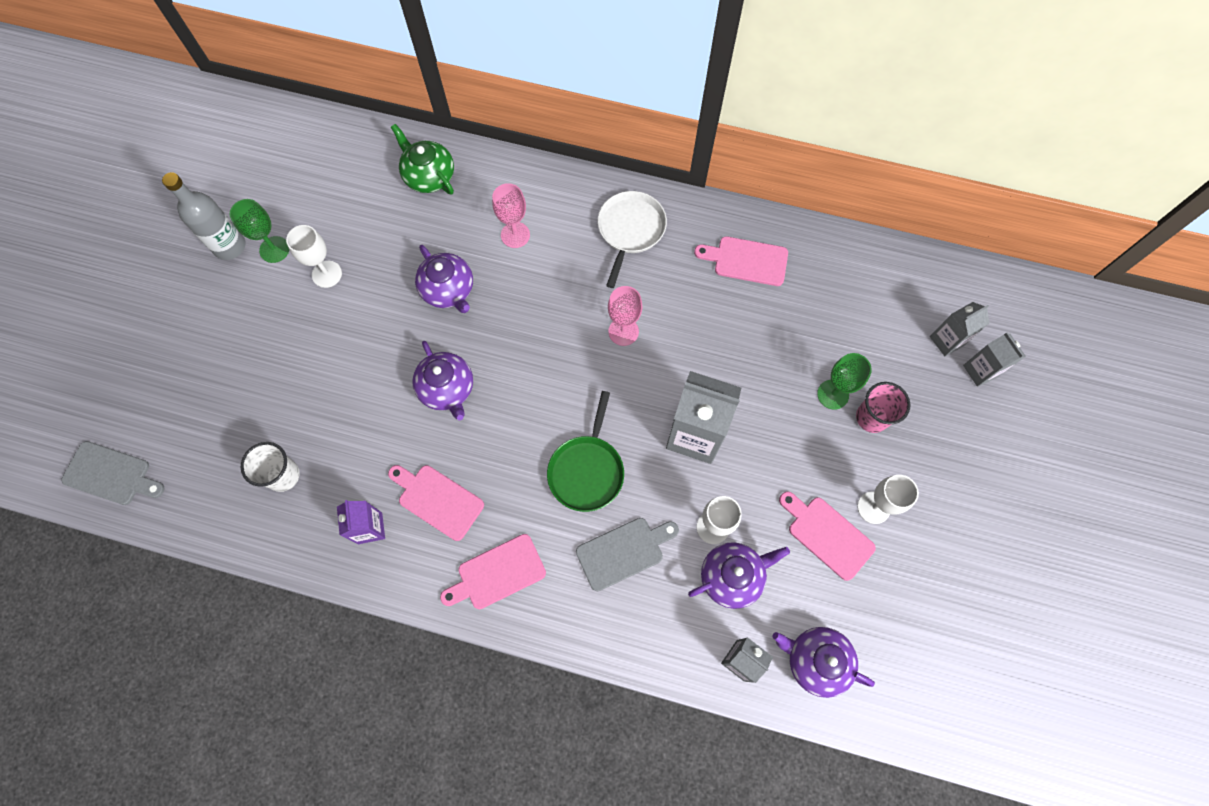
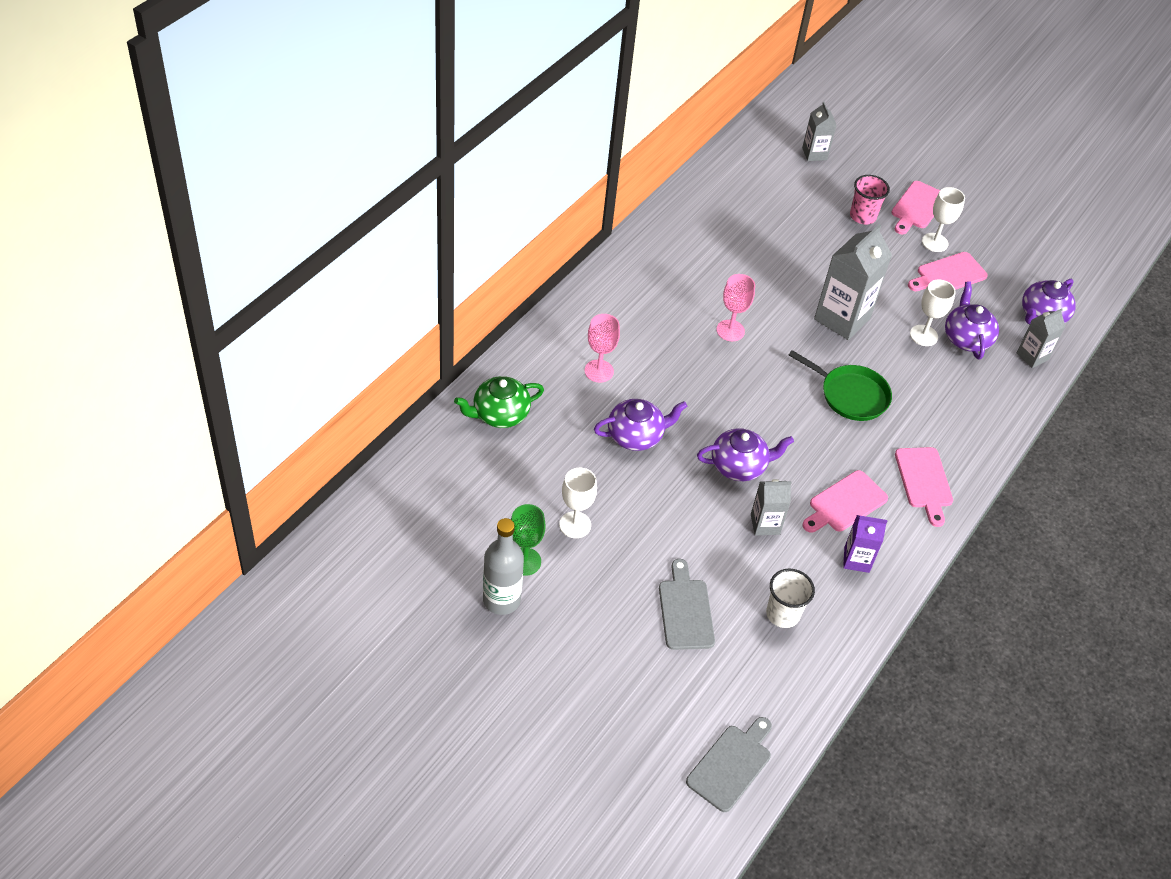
camera: 75 degrees left, 20 degrees down
(623, 552) = (928, 395): grey cutting board -> grey cutting board (685, 610)
(630, 230) = (631, 293): white pan -> none
(746, 260) = (696, 233): pink cutting board -> pink cutting board (917, 207)
(833, 394) = (836, 229): green goblet -> none
(980, 371) = (845, 147): grey carton -> grey carton (765, 524)

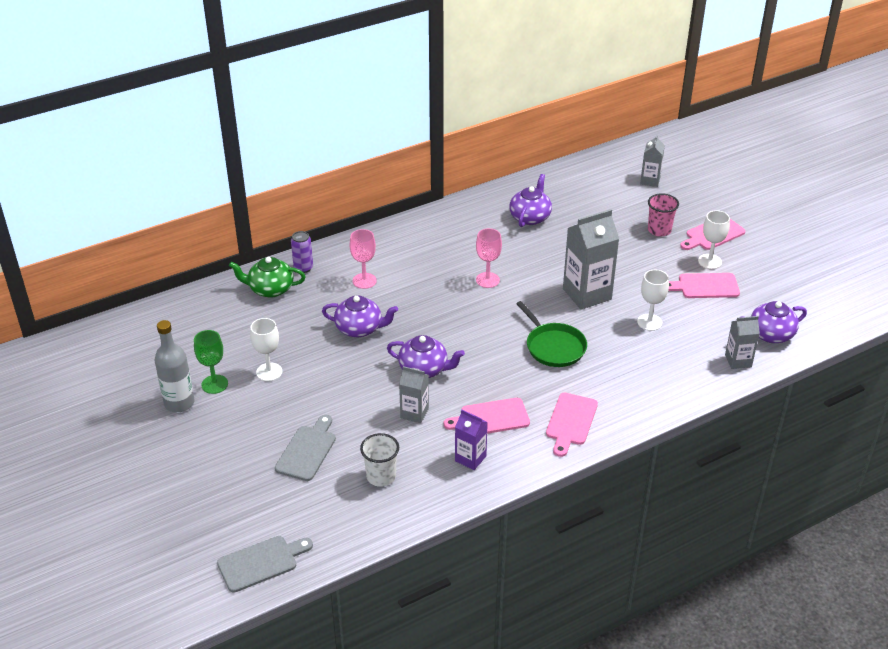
camera: 30 degrees right, 10 degrees down
(518, 374) = (303, 268): none -> purple can
(966, 338) = (686, 333): purple teapot -> purple teapot (530, 217)

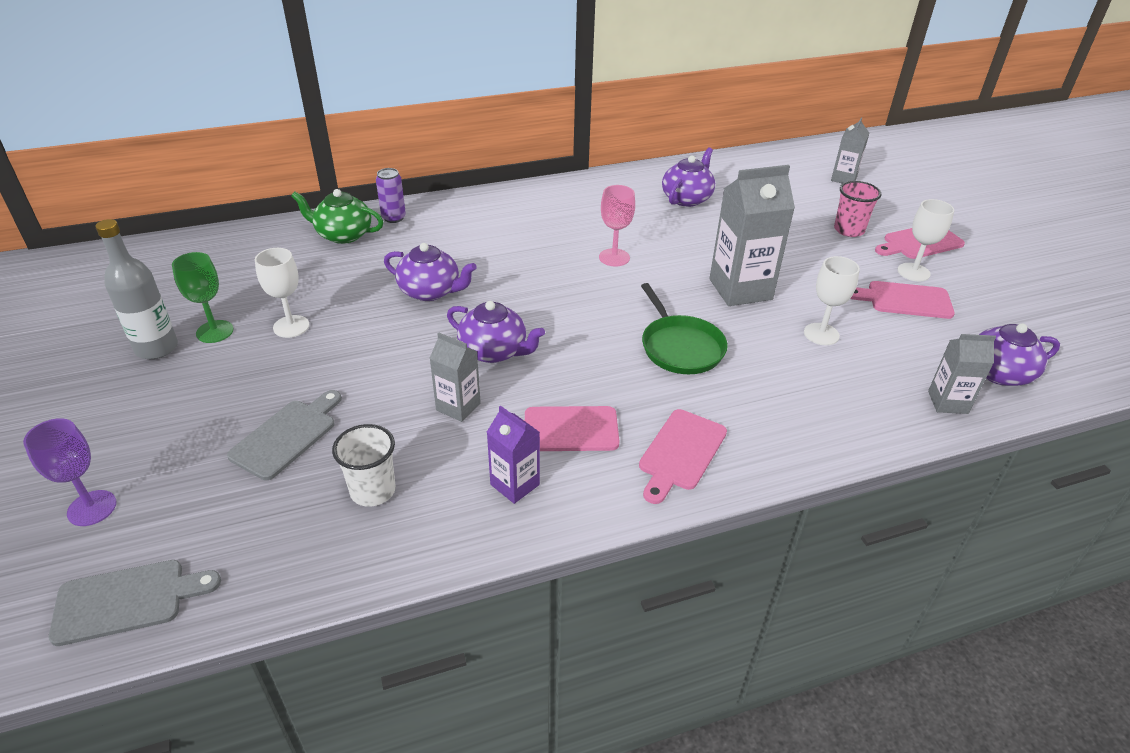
camera: 10 degrees right, 0 degrees up
(204, 515) = (92, 508): none -> purple goblet
(364, 281) = (460, 240): pink goblet -> none

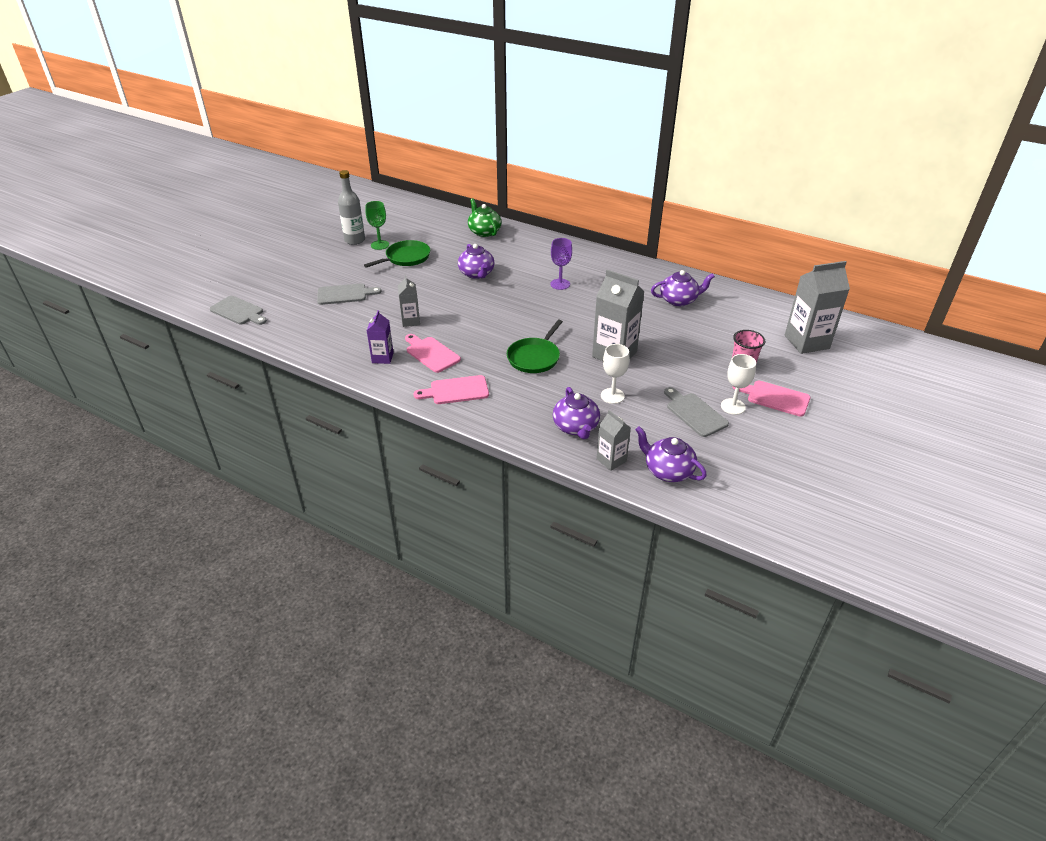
camera: 50 degrees right, 0 degrees up
(92, 508) = (266, 280): purple goblet -> purple goblet (560, 284)
(291, 326) = (406, 258): white goblet -> green pan
(373, 491) = (340, 328): white cup -> none
(393, 218) = (517, 235): purple can -> none
(494, 351) = (458, 311): purple teapot -> purple teapot (576, 427)
(614, 257) = (581, 305): pink goblet -> none
(843, 178) = (806, 342): grey carton -> grey carton, size x1.81
(904, 300) = (694, 413): pink cutting board -> grey cutting board

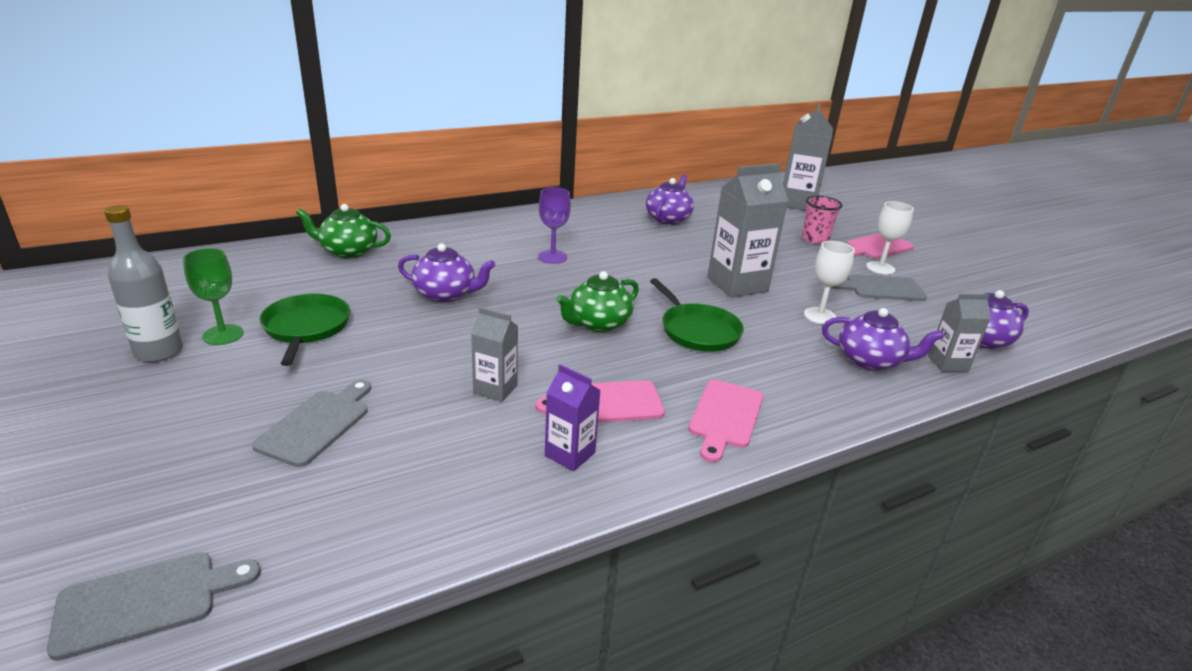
camera: 60 degrees left, 10 degrees down
(503, 325) = (598, 323): none -> green teapot

